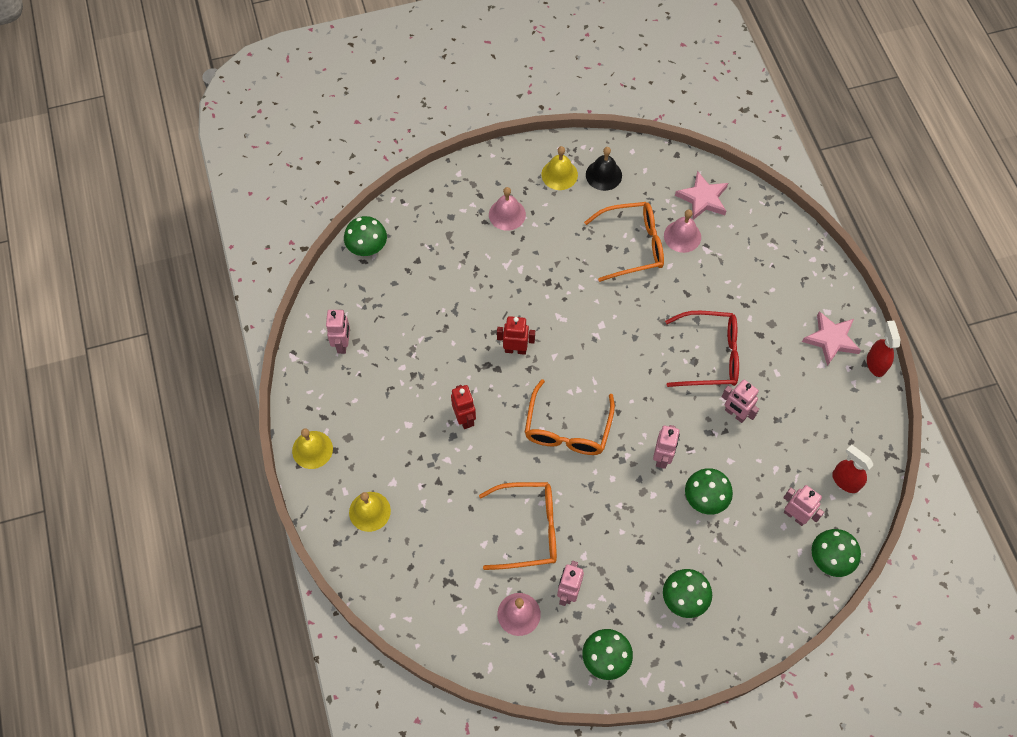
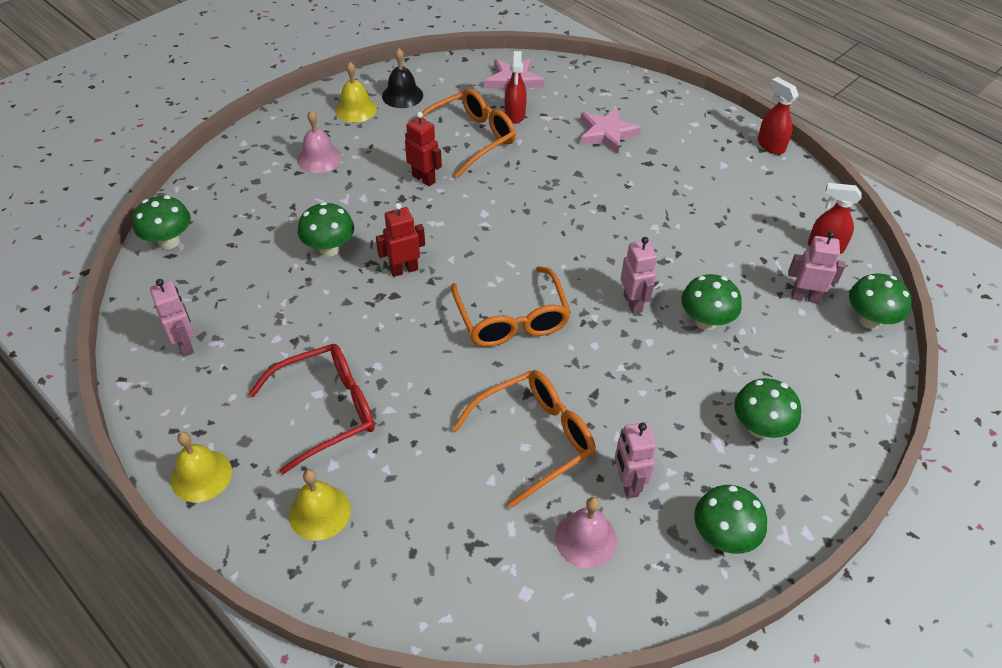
camera: 30 degrees left, 15 degrees down
(464, 418) = (385, 358): red robot -> red robot (424, 179)
(473, 306) = (329, 248): none -> green mushroom
(682, 236) = (515, 115): pink bell -> red spray bottle
(710, 355) = (613, 197): red glasses -> red glasses (327, 410)
(735, 414) = (676, 235): pink robot -> none
(831, 339) = (716, 142): pink star -> pink star (607, 133)

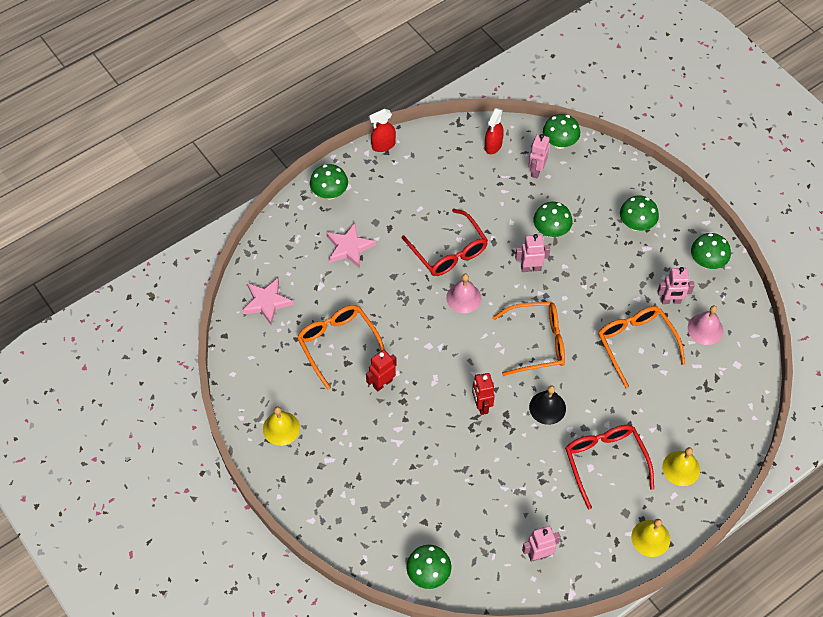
camera: 80 degrees left, 10 degrees up
(319, 158) = (343, 459): pink bell -> pink bell (463, 298)
(329, 248) = (452, 455): green mushroom -> green mushroom (329, 193)
(402, 95) = (268, 390): black bell -> black bell (547, 407)
(515, 115) = (313, 308): red spray bottle -> none
(631, 219) = (449, 251): none -> red glasses

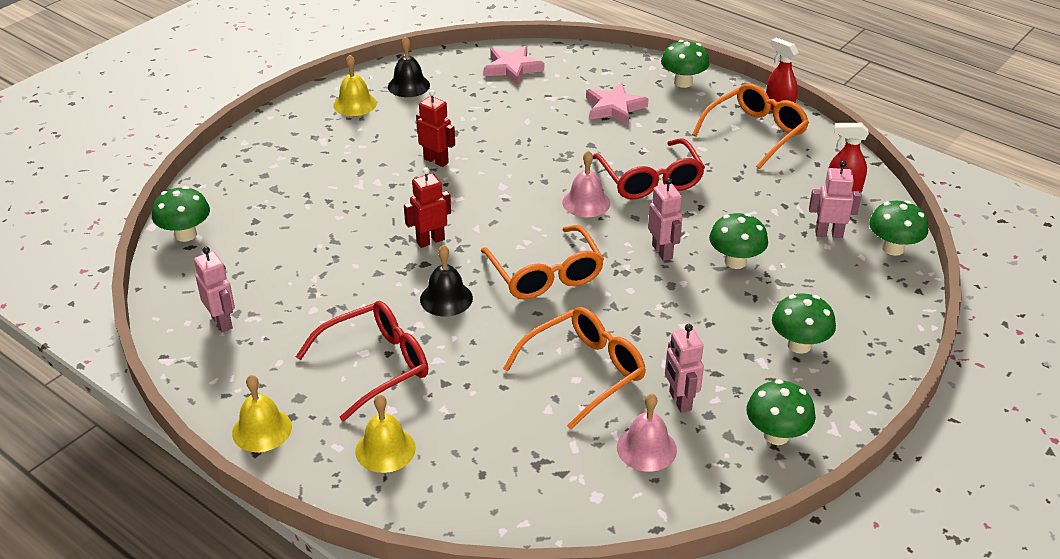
camera: 75 degrees right, 20 degrees down
(266, 383) = (408, 85): none -> black bell
(338, 344) = (477, 122): orange glasses -> orange glasses (755, 133)
(449, 251) = (650, 180): red glasses -> red glasses turned 60 degrees counterclockwise

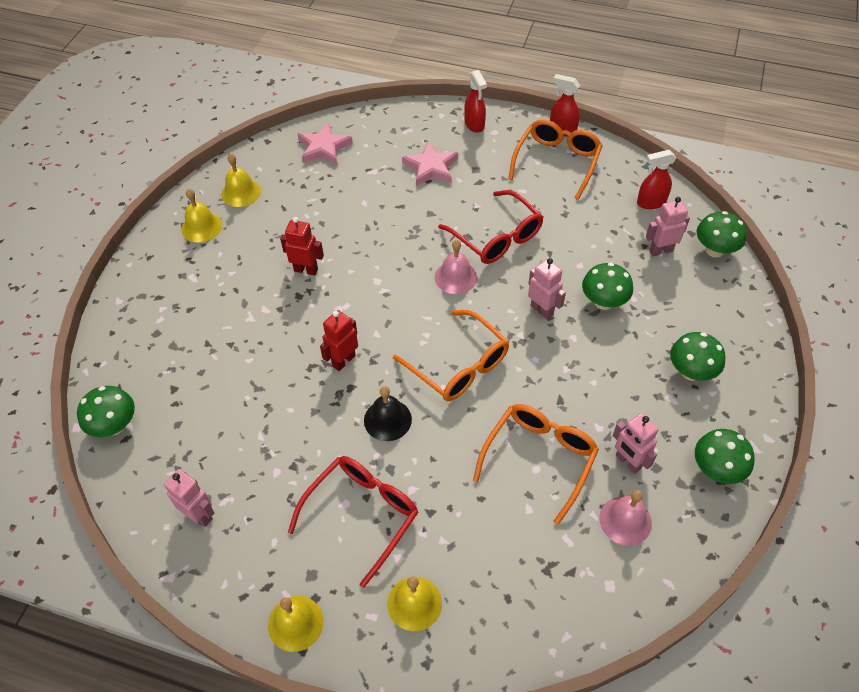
camera: 20 degrees left, 15 degrees up
(408, 85) = (241, 192): black bell -> yellow bell
(683, 82) = (474, 124): green mushroom -> red spray bottle

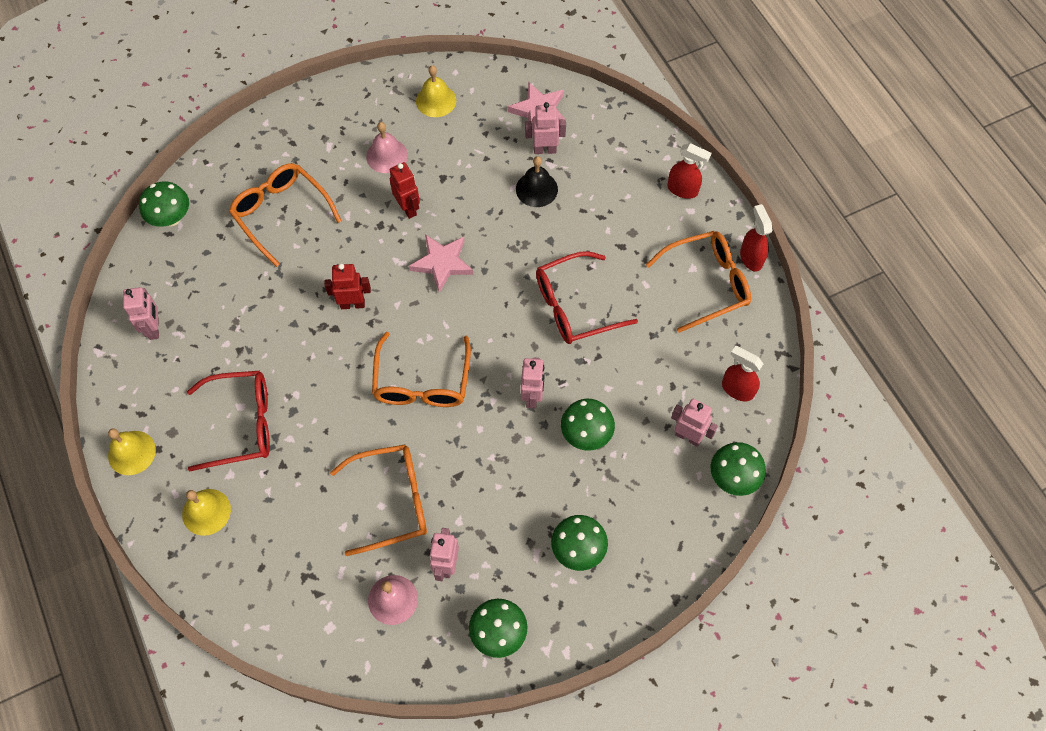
camera: 45 degrees right, 10 degrees up
(201, 227) = (378, 108): yellow bell -> none
(209, 348) = (281, 213): none -> orange glasses
(357, 166) = (545, 150): none -> pink robot
(387, 420) = (330, 375): black bell -> black bell (536, 189)
(431, 167) = (599, 200): pink star -> pink star (442, 263)
(455, 277) = (503, 311): pink bell -> pink bell (387, 155)
(474, 124) = (683, 190): red spray bottle -> red spray bottle turned 90 degrees counterclockwise
(496, 237) = (574, 306): red glasses -> red glasses turned 60 degrees clockwise

